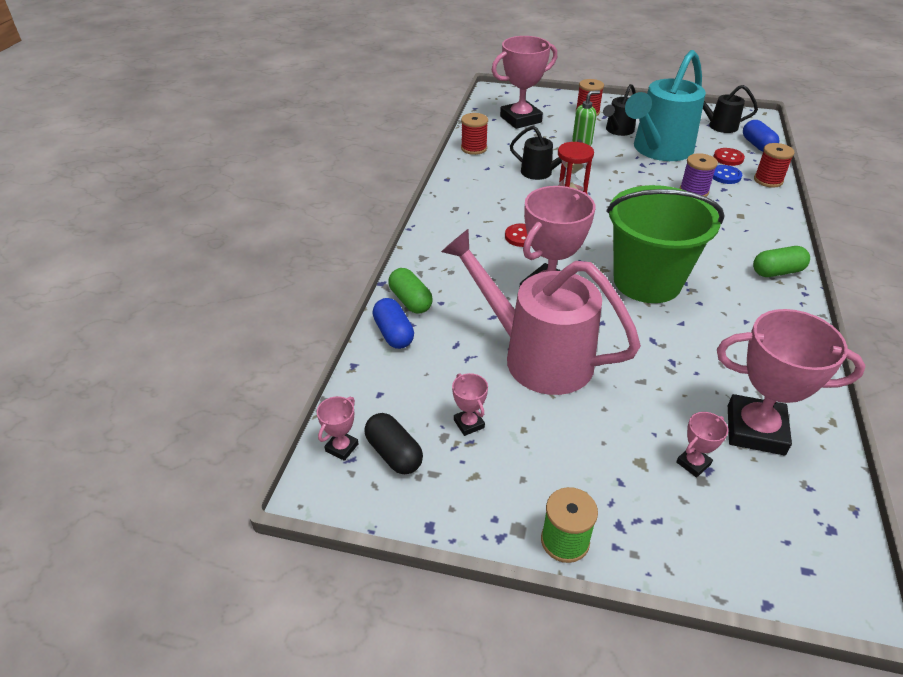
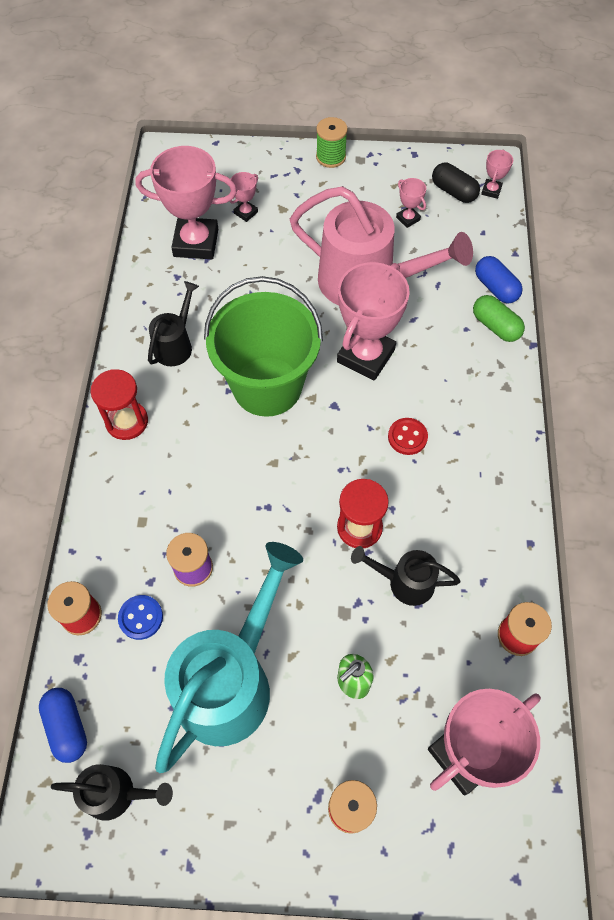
camera: 170 degrees right, 20 degrees up
(617, 131) = (295, 739): black watering can -> black watering can (176, 344)
(728, 158) = (125, 673): red button -> none
(777, 272) = (127, 421): green capsule -> red hourglass

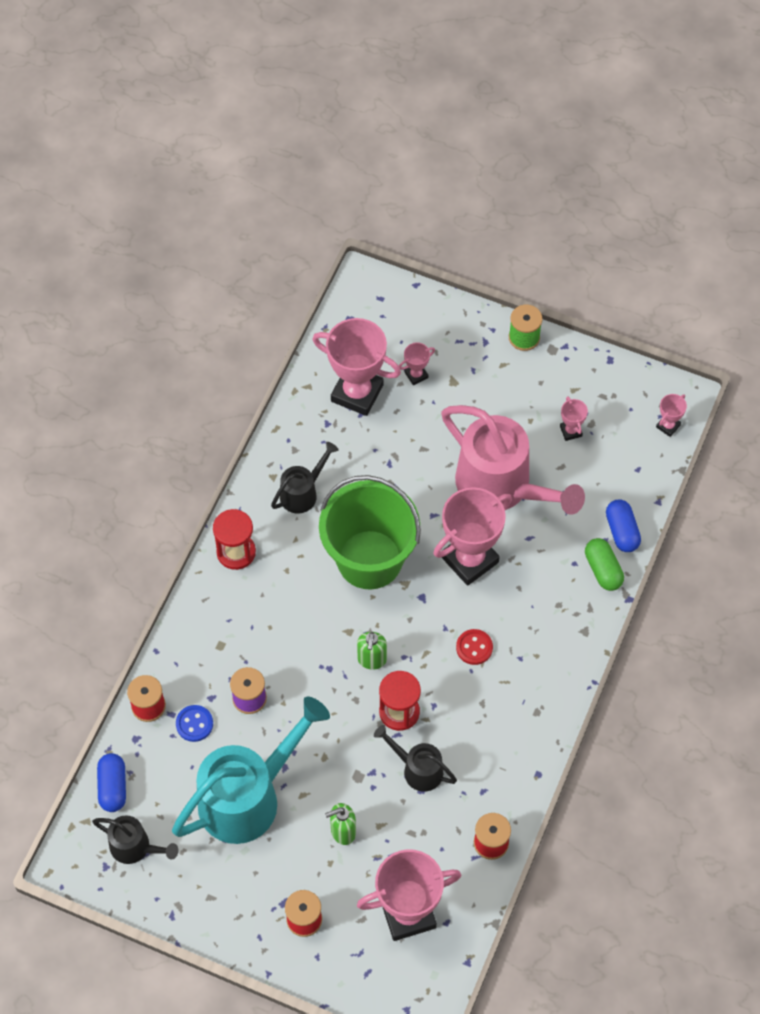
camera: 20 degrees right, 0 degrees up
(309, 483) = (372, 660): none -> green soap dispenser
(453, 191) = (630, 415): black capsule -> none

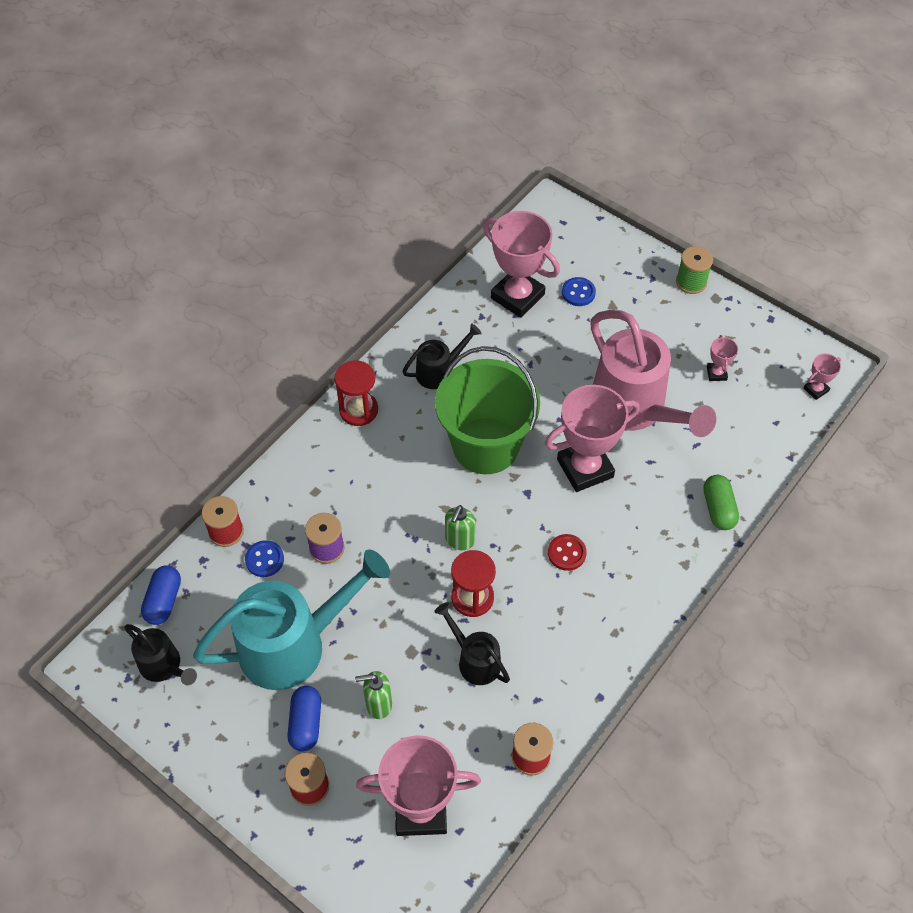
camera: 15 degrees right, 5 degrees down
(416, 375) = (578, 293): pink trophy -> blue button
(622, 531) = (746, 476): blue capsule -> blue capsule (306, 723)

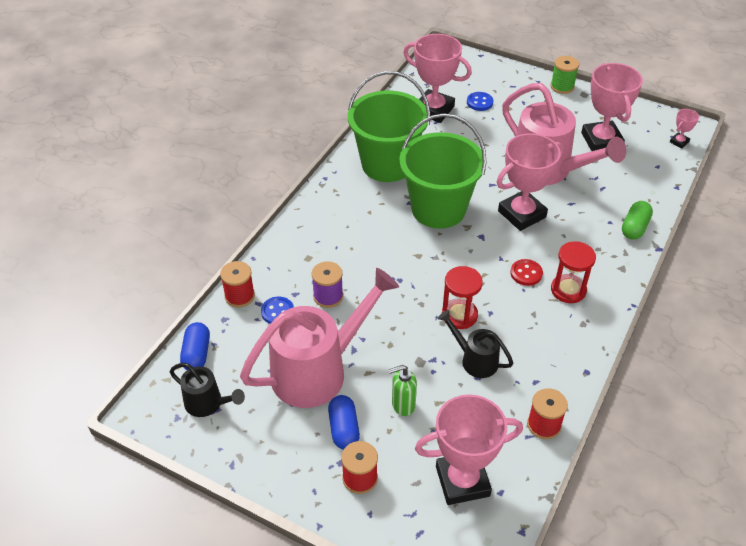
camera: 10 degrees left, 10 degrees down
(295, 644) = (319, 370): turquoise watering can -> pink watering can
(358, 410) = (329, 198): red hourglass -> red hourglass (568, 290)
(440, 371) = (387, 164): black watering can -> green bucket
(459, 540) = (437, 276): green soap dispenser -> none
(716, 373) = (601, 140): pink trophy -> pink trophy, size x2.26
(718, 509) = (634, 227): green capsule -> green capsule turned 45 degrees clockwise

